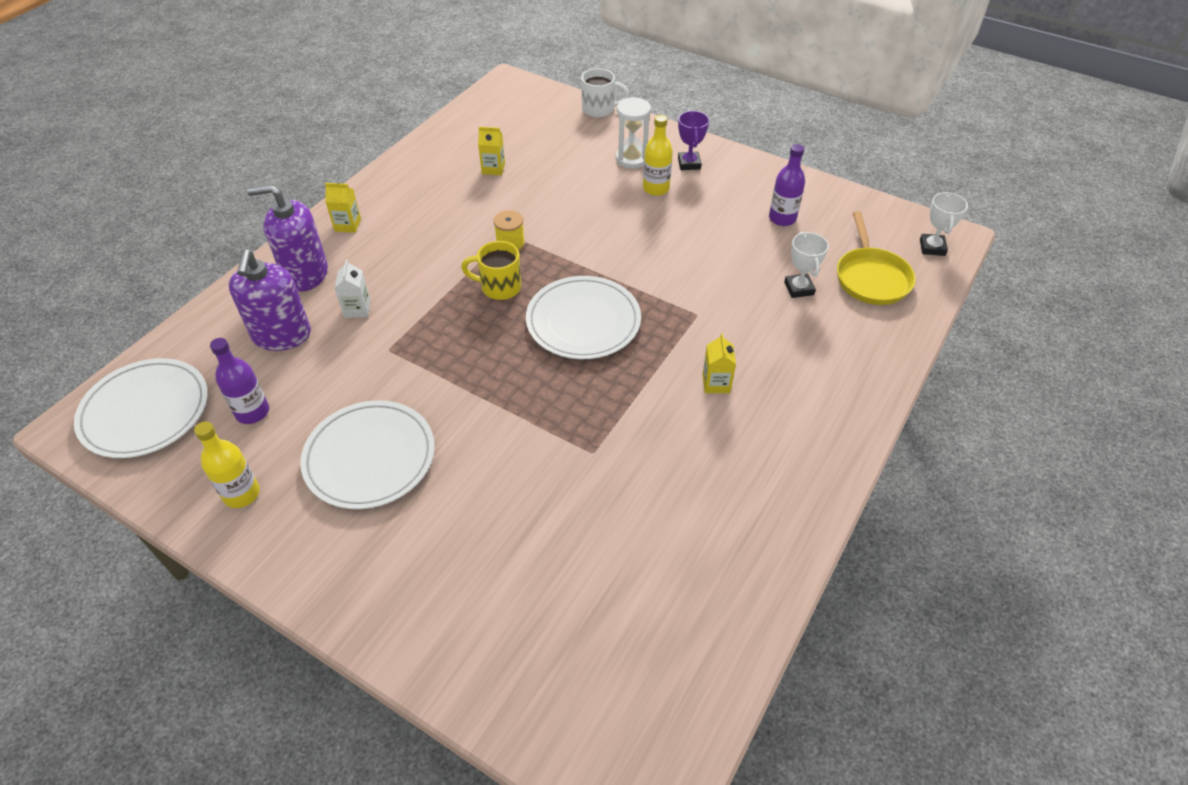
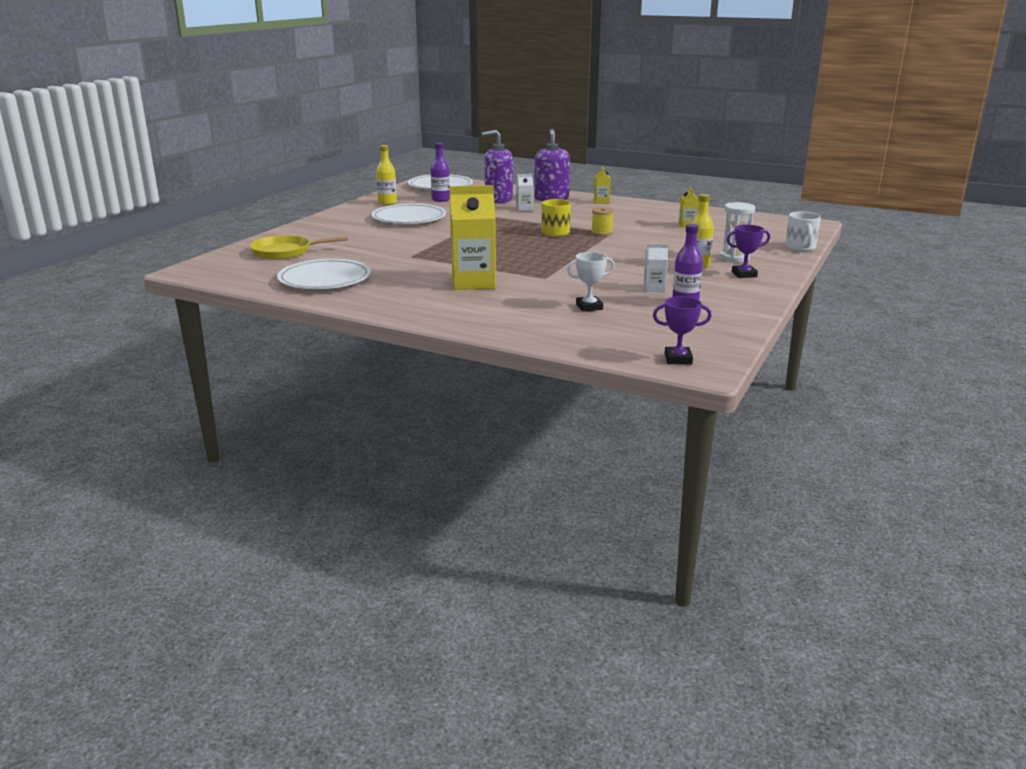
camera: 85 degrees right, 25 degrees down
(583, 321) = (528, 251): white plate -> white plate (325, 279)
(716, 383) = (473, 282): yellow carton -> yellow carton, size x2.14
(736, 232) = (654, 288): none -> white carton
(871, 277) = (616, 332): yellow pan -> yellow pan (285, 252)
(932, 247) = (678, 359): white trophy -> purple trophy

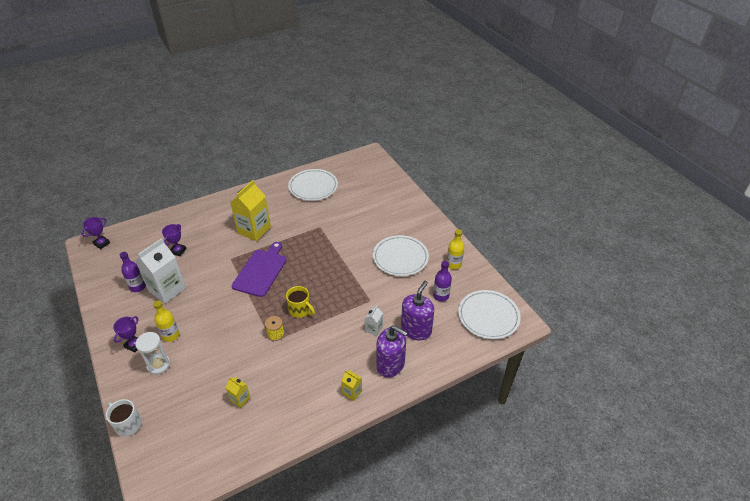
camera: 125 degrees right, 20 degrees up
(285, 252) = (372, 188): yellow pan -> none
(536, 259) = (261, 271): none -> purple cutting board
(589, 307) = (178, 251): white trophy -> purple trophy
(654, 288) = (167, 289): white carton -> white carton, size x2.14

